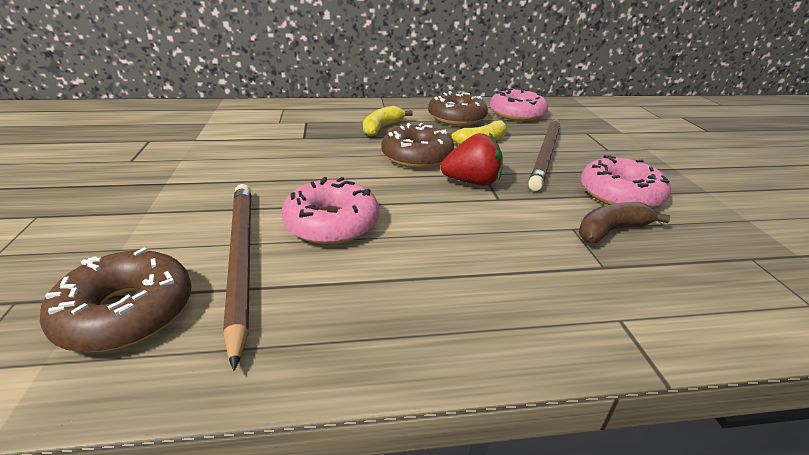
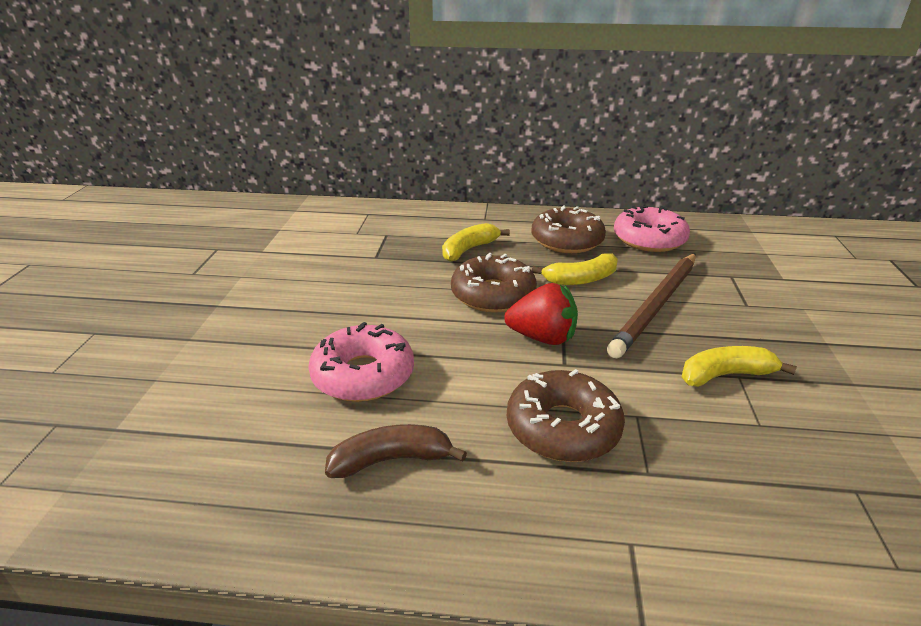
camera: 15 degrees right, 0 degrees up
(127, 312) = (142, 450): brown donut -> brown donut (563, 427)
(240, 260) = (258, 408): brown pencil -> none
(611, 230) = (683, 425): brown banana -> brown banana (391, 459)
(620, 194) = (725, 375): pink donut -> yellow banana

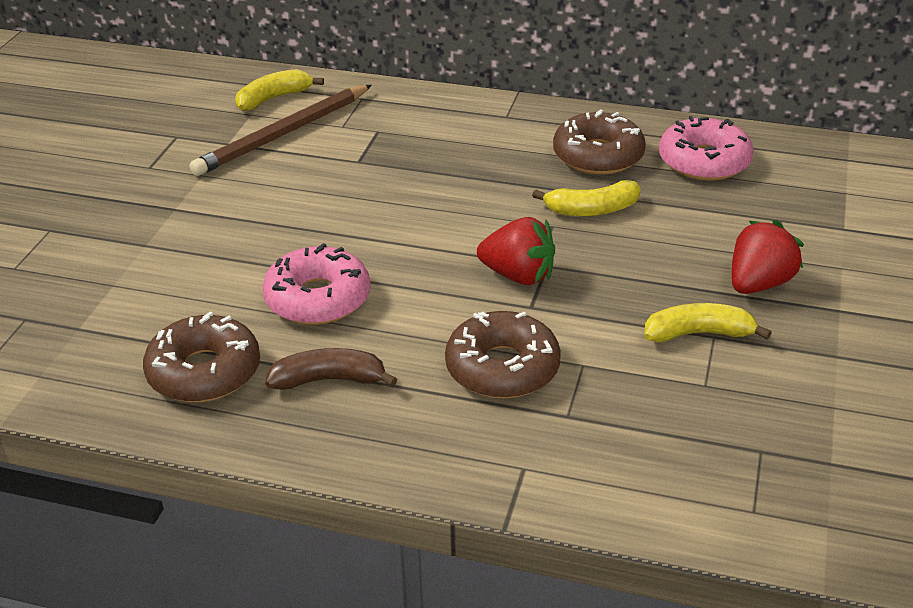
camera: 10 degrees right, 5 degrees up
(469, 249) = (472, 159): yellow banana -> yellow banana (273, 98)
(493, 295) = (481, 221): brown donut -> brown donut (204, 372)
(656, 306) = (666, 250): brown pencil -> brown pencil (283, 134)
(748, 327) = (758, 284): none -> red strawberry

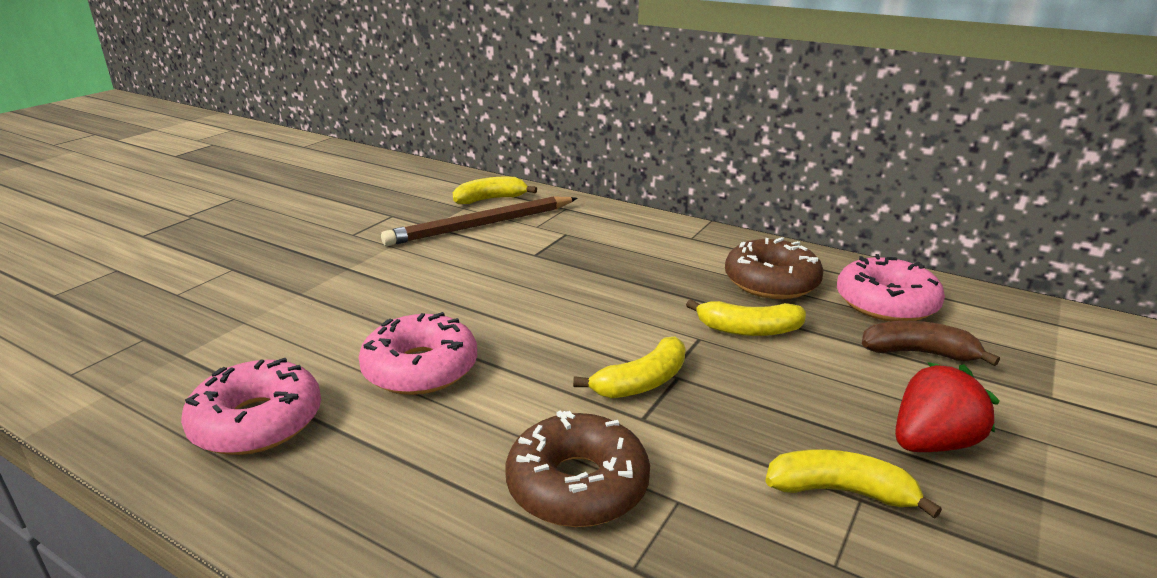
camera: 15 degrees right, 10 degrees down
(204, 372) = (257, 422): brown donut -> pink donut
(329, 380) = (376, 457): brown banana -> brown banana (918, 353)
(518, 276) = (642, 382): red strawberry -> yellow banana

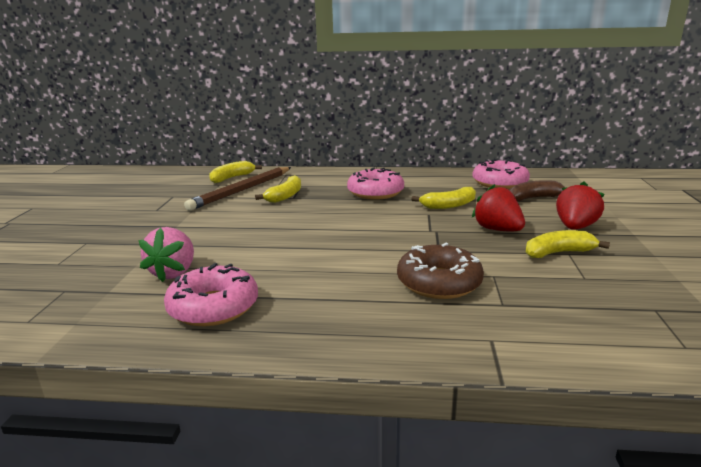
camera: 25 degrees left, 5 degrees down
(271, 347) = (174, 272): none -> pink strawberry
(420, 368) = (289, 259): pink donut -> pink donut (375, 192)
(642, 382) = (421, 237): yellow banana -> yellow banana (285, 196)
(771, 282) = (437, 185): brown donut -> none
(780, 405) = (497, 230): none -> red strawberry

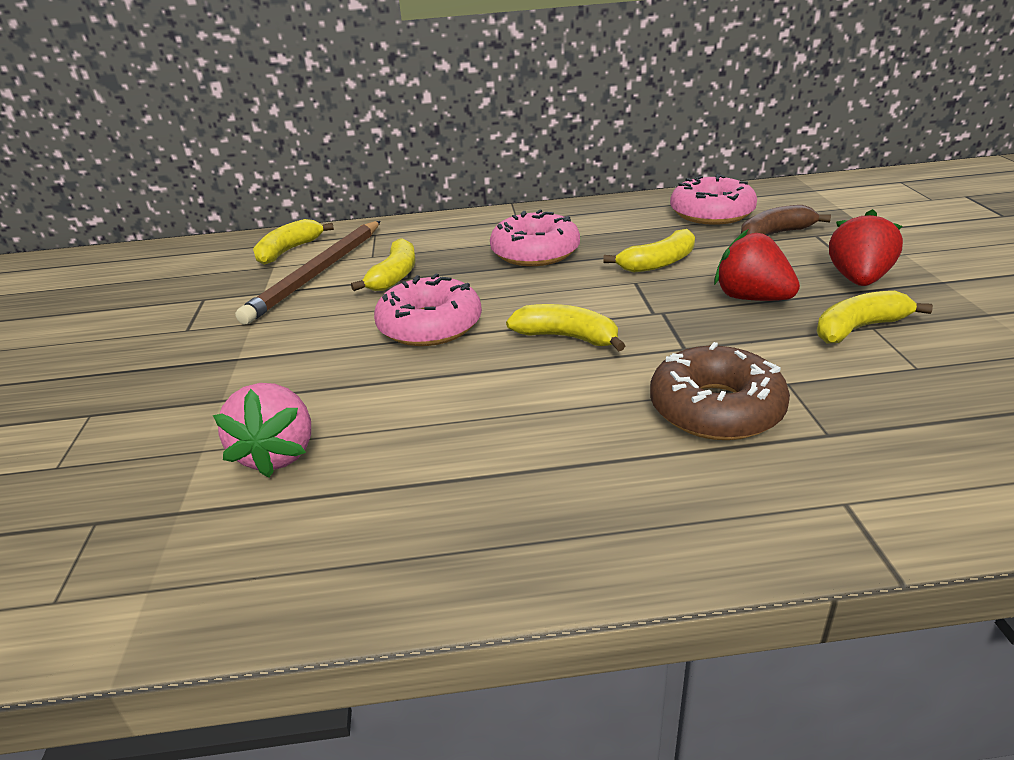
camera: 10 degrees left, 10 degrees up
(213, 307) = (380, 514): pink donut -> pink donut (430, 325)
(369, 237) = (567, 337): none -> yellow banana

